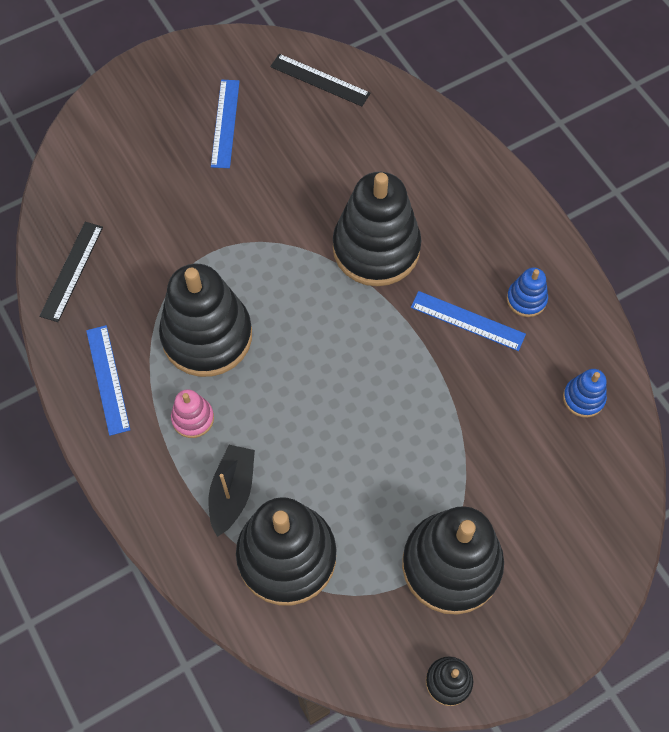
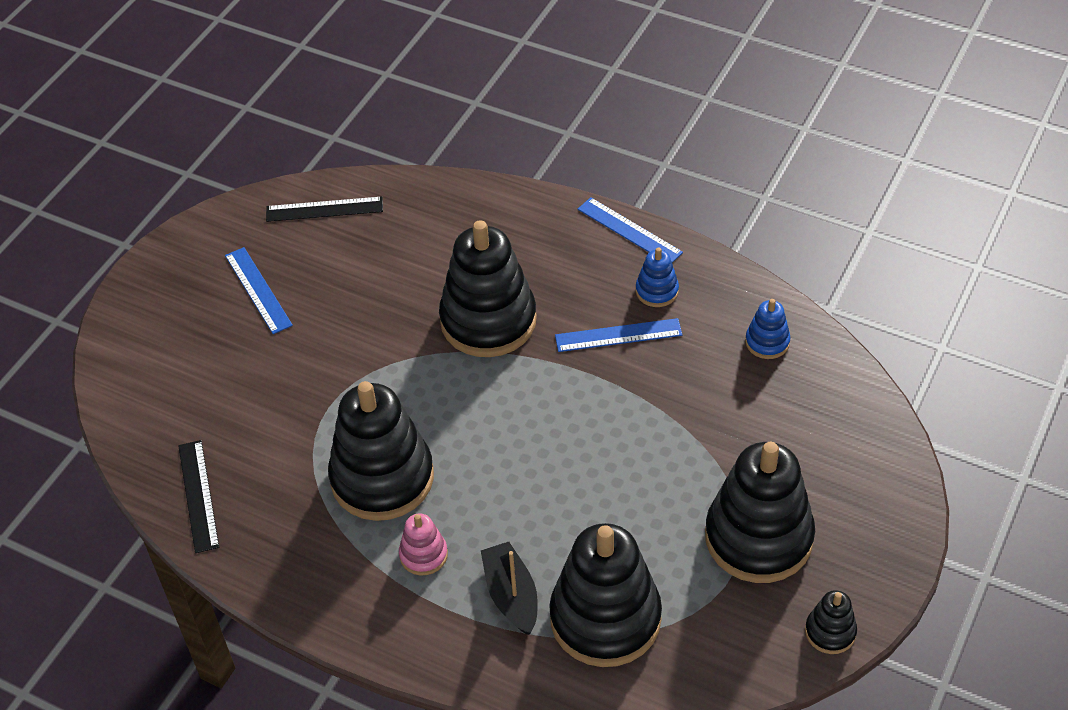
camera: 30 degrees left, 15 degrees down
(108, 379) = (311, 569): blue ruler -> blue ruler (629, 231)

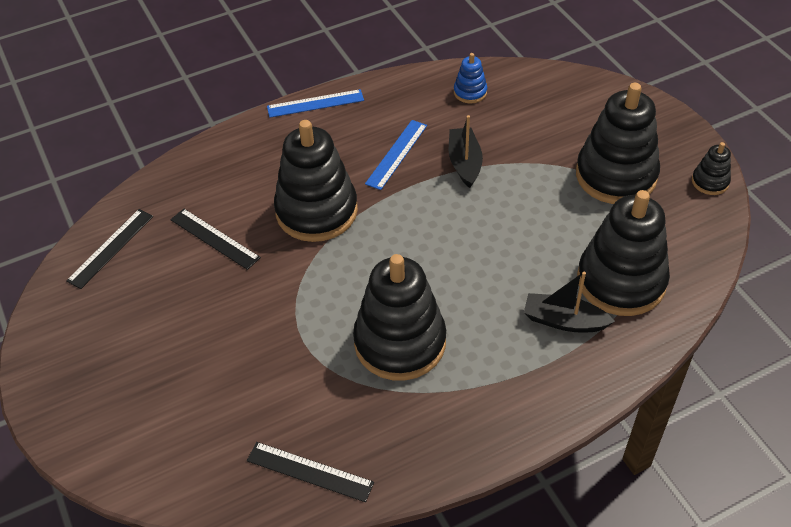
camera: 55 degrees left, 0 degrees up
(258, 290) = (144, 328): blue ruler -> none
(393, 270) = (214, 238): none -> black ruler
(423, 555) = (489, 353): pink stacking toy -> none
(656, 397) = (464, 163): none -> black boat
(657, 291) = (379, 118): blue stacking toy -> none

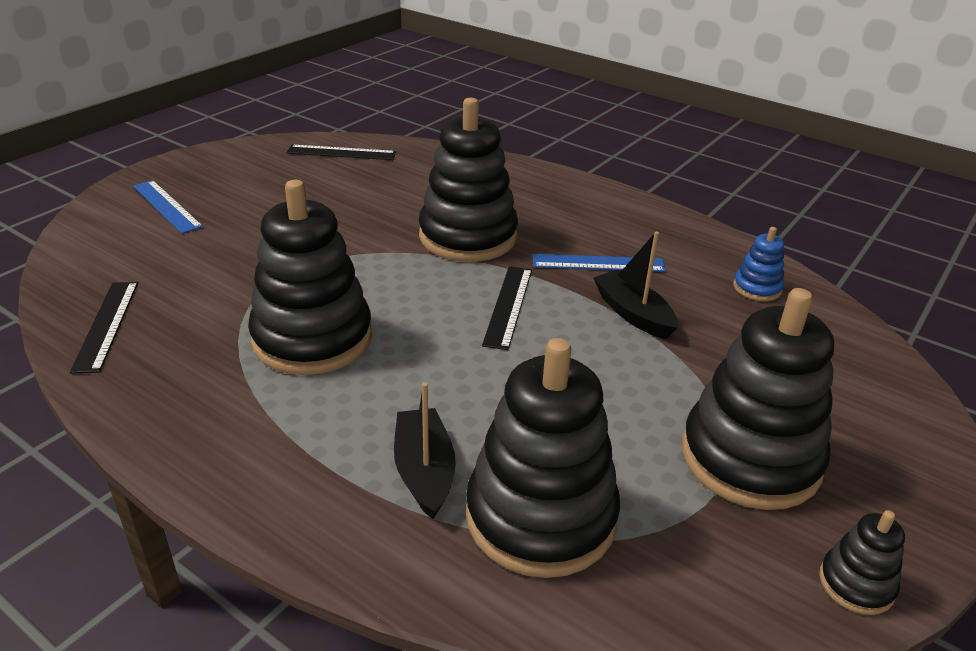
camera: 60 degrees right, 15 degrees down
(214, 238) = (387, 194): black ruler -> black ruler (508, 306)
(315, 103) = (619, 197): blue ruler -> blue ruler (167, 206)
(464, 163) = (633, 314): black boat -> black boat turned 90 degrees counterclockwise

